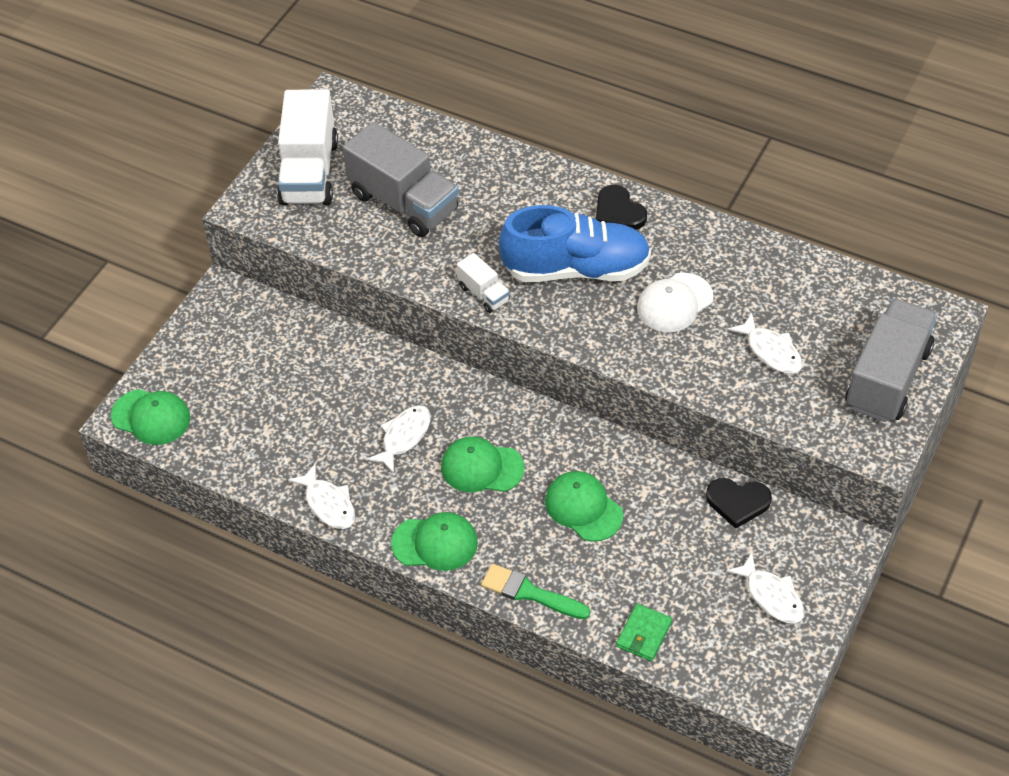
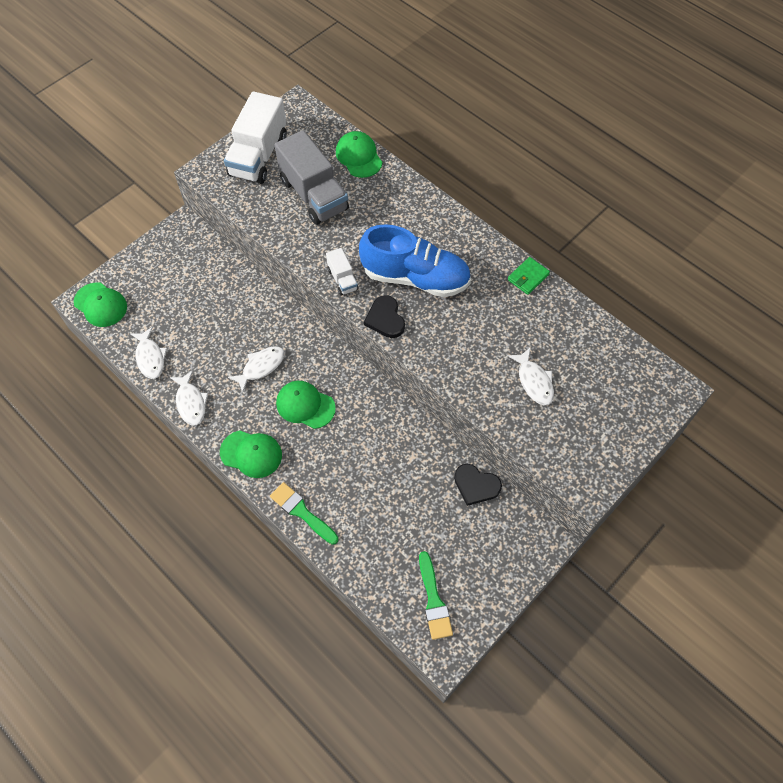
camera: 15 degrees right, 10 degrees up
(583, 508) = (364, 457): green cap -> green cap (359, 156)
(618, 212) = (463, 241): black heart -> black heart (385, 319)
(644, 634) = (370, 569): green wallet -> green wallet (528, 277)
(674, 303) = (477, 323): white cap -> none
(737, 646) = (434, 600): none -> green brush
(771, 596) = (473, 567): white fish -> white fish (150, 357)
(887, 378) = (614, 428): grey truck -> none

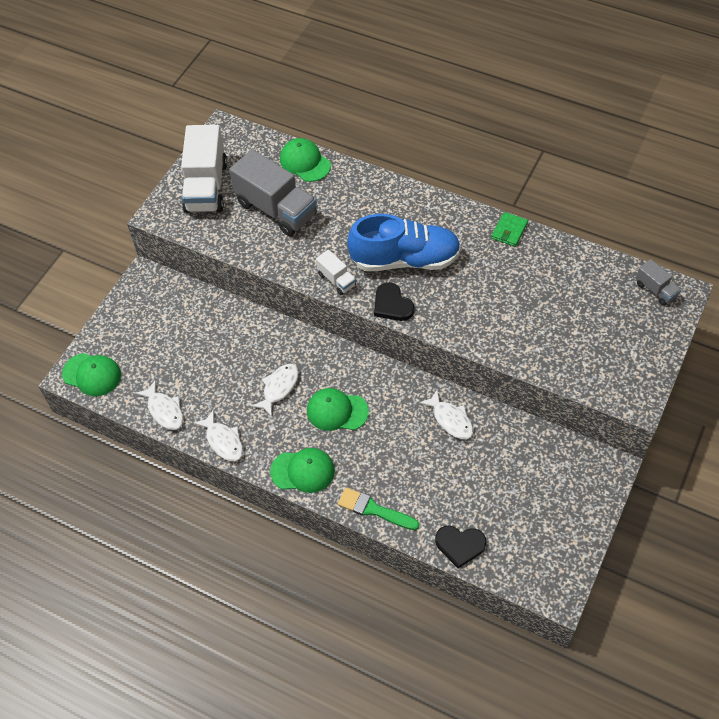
camera: 15 degrees left, 5 degrees down
(434, 600) = (529, 550): green brush -> none
(476, 485) = (527, 436): black heart -> black heart (460, 545)
(534, 381) = (551, 322): white fish -> white fish (450, 419)
(652, 379) = (655, 290): none -> grey truck

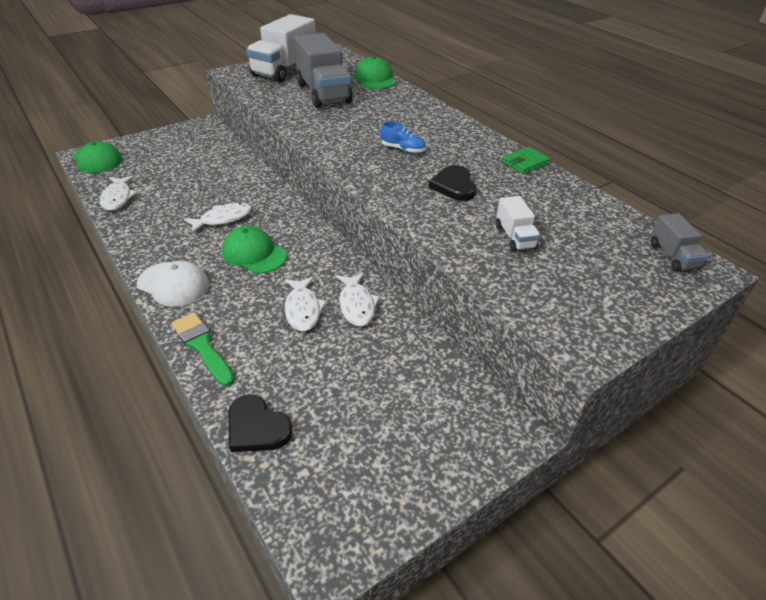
camera: 25 degrees right, 15 degrees down
(223, 441) = (135, 234): white fish -> white fish (303, 309)
(303, 471) = (173, 284): green cap -> white cap
(336, 280) = (326, 142): white truck -> white truck (514, 237)
(392, 305) = (360, 171): black heart -> black heart (454, 186)
(405, 260) = (402, 149): blue shoe -> blue shoe, size x0.40

